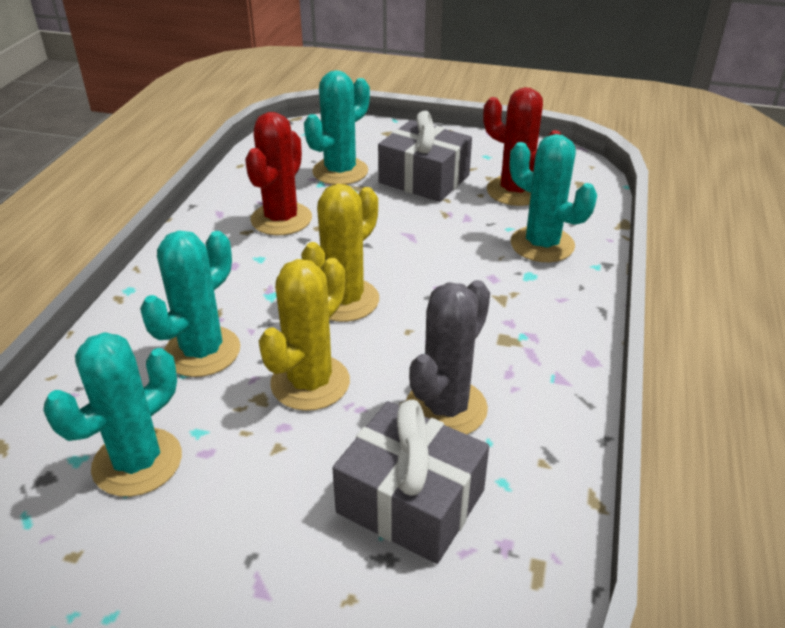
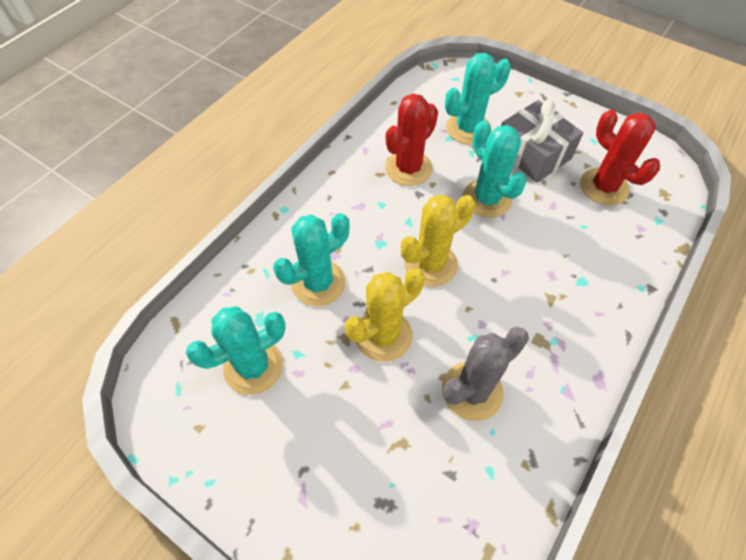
camera: 20 degrees right, 20 degrees up
(410, 501) = (420, 464): grey gift -> none
(542, 244) = (604, 252): turquoise cactus -> turquoise cactus (487, 199)

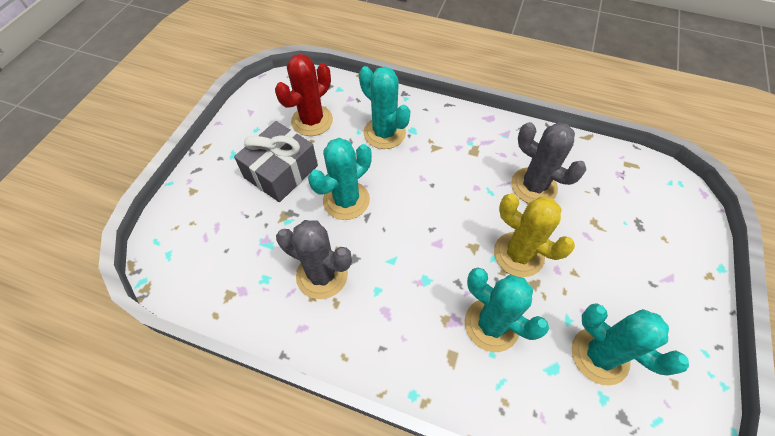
camera: 105 degrees left, 0 degrees up
(408, 168) = (322, 275): red cactus -> grey cactus
(430, 264) = (434, 232): yellow cactus -> none
(468, 128) = (253, 229): turquoise cactus -> turquoise cactus (384, 133)

